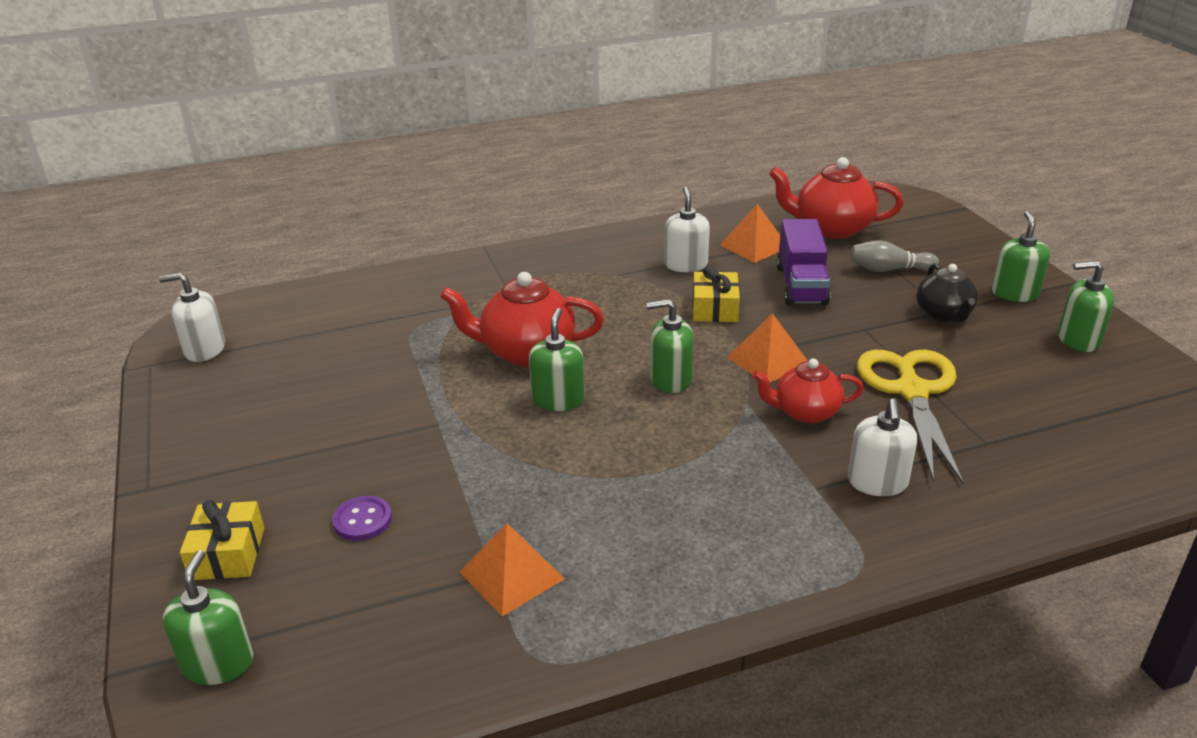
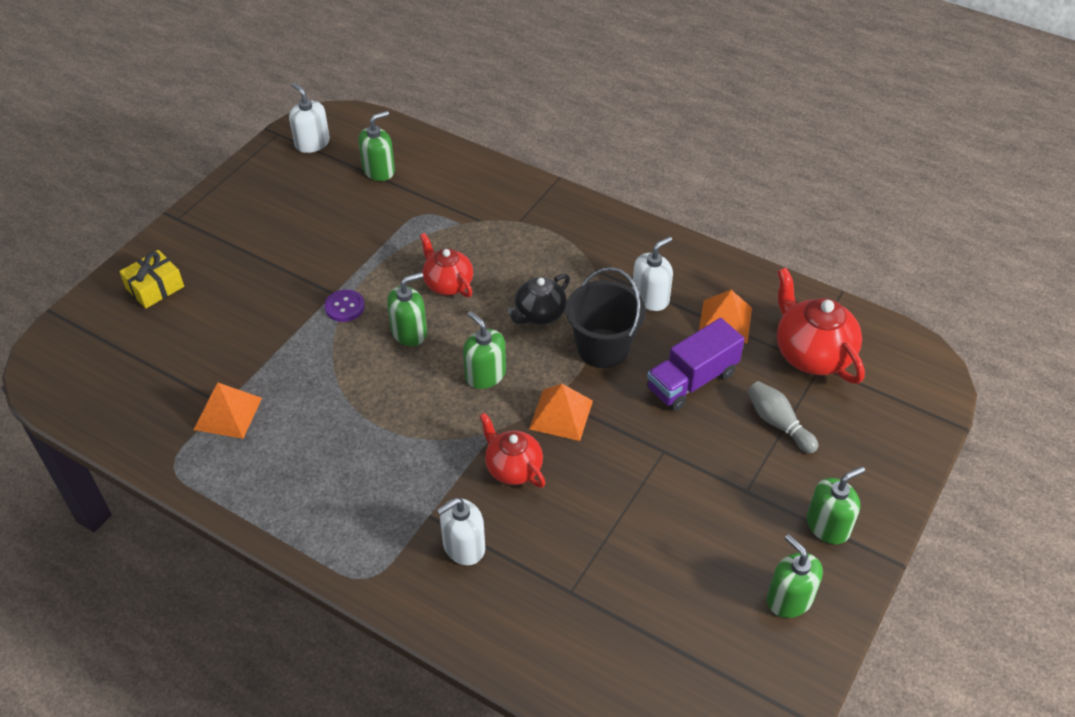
camera: 50 degrees right, 15 degrees up
(218, 663) = (81, 342): green soap dispenser -> green soap dispenser (379, 170)
(362, 520) = (222, 321): purple button -> purple button (344, 307)
(526, 352) = (447, 283): red teapot -> red teapot, size x0.64
(714, 308) = (603, 348): yellow gift -> black bucket
(912, 391) = (599, 518): yellow scissors -> none
(944, 314) = (739, 491): black teapot -> black teapot (539, 314)

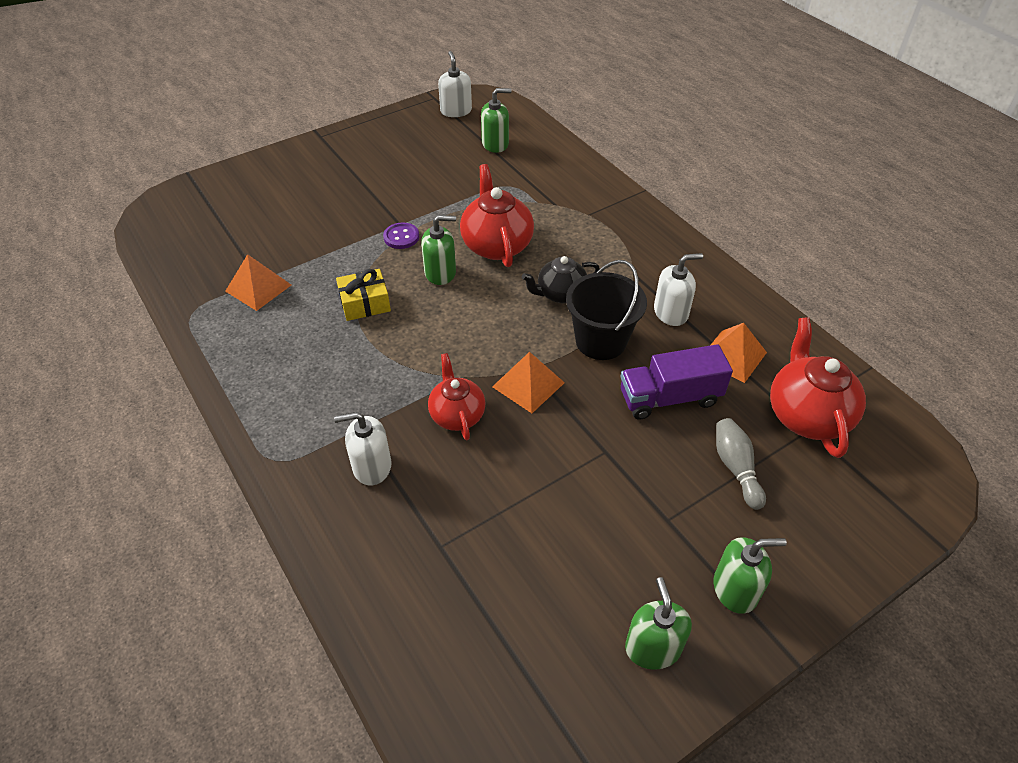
camera: 25 degrees right, 0 degrees up
(155, 287) = (270, 179): yellow gift -> yellow gift (365, 303)
(447, 283) = (496, 245): red teapot -> red teapot, size x1.55
(485, 375) = (482, 328): green soap dispenser -> none

